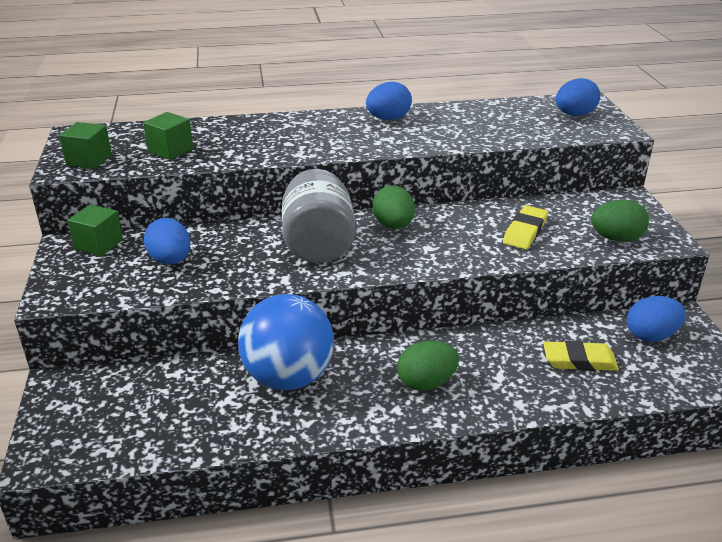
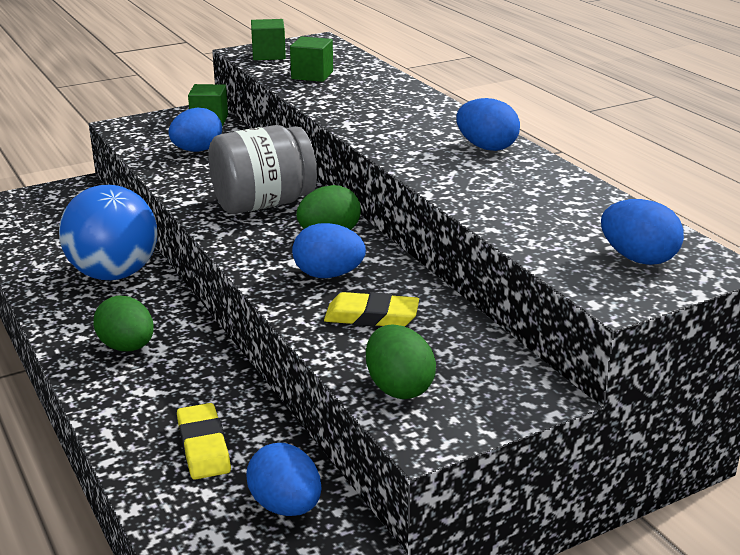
camera: 70 degrees right, 5 degrees down
(458, 237) = (328, 275): none -> blue egg

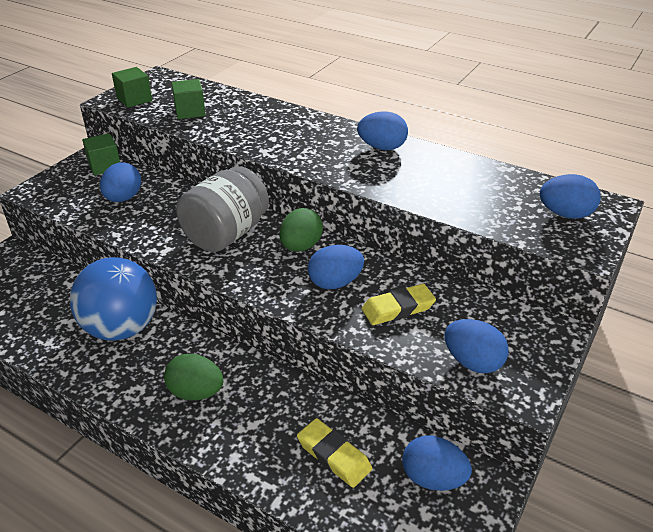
camera: 30 degrees left, 10 degrees up
(398, 388) = (472, 362): green egg -> blue egg

